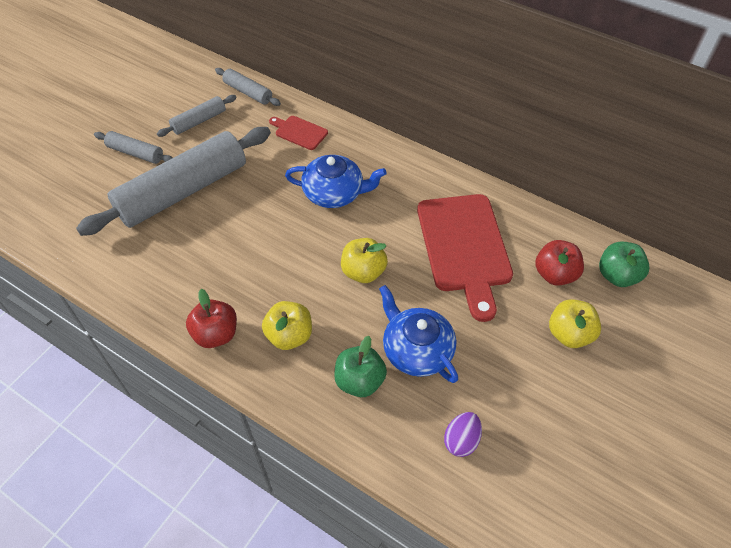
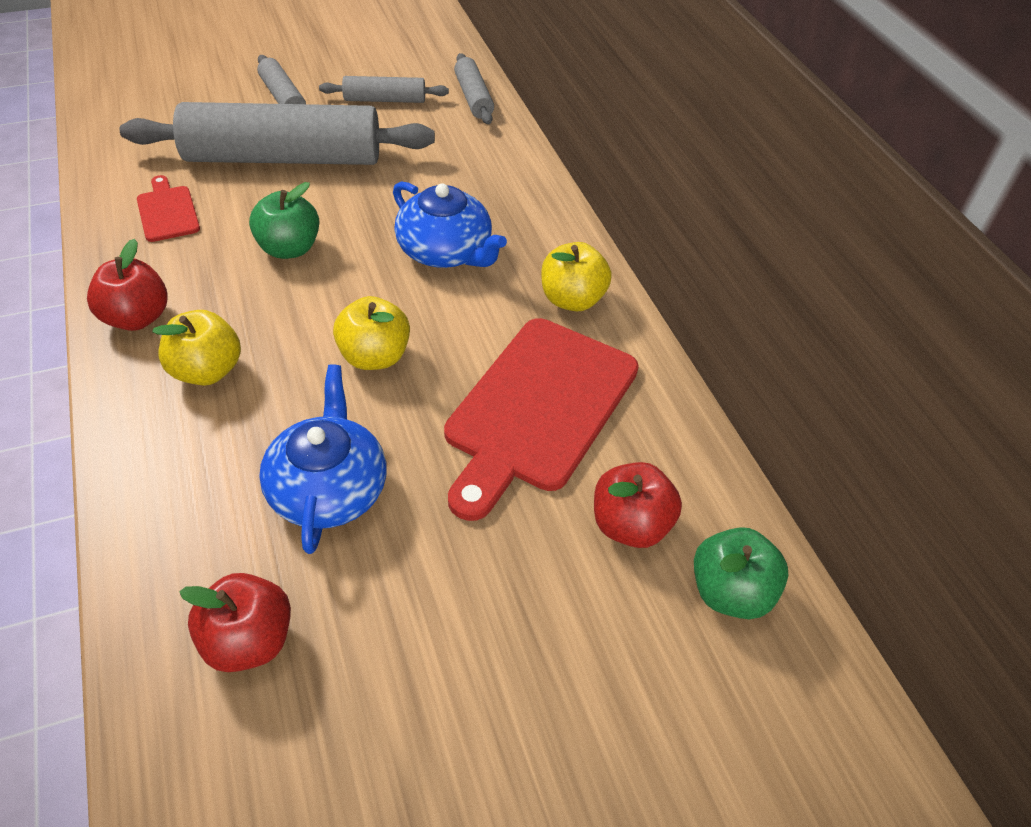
camera: 35 degrees right, 5 degrees down
(299, 132) = (483, 165): red cutting board -> red cutting board (167, 211)
(360, 381) = (219, 475): green apple -> green apple (289, 248)
(461, 440) = (249, 641): purple egg -> red apple
(569, 334) = (560, 618): yellow apple -> yellow apple (572, 299)

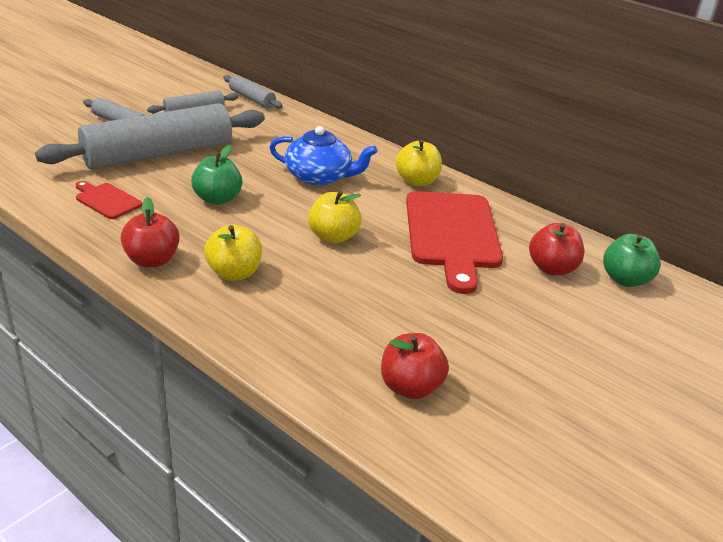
camera: 30 degrees left, 15 degrees down
(329, 488) = (376, 304): blue teapot -> none

